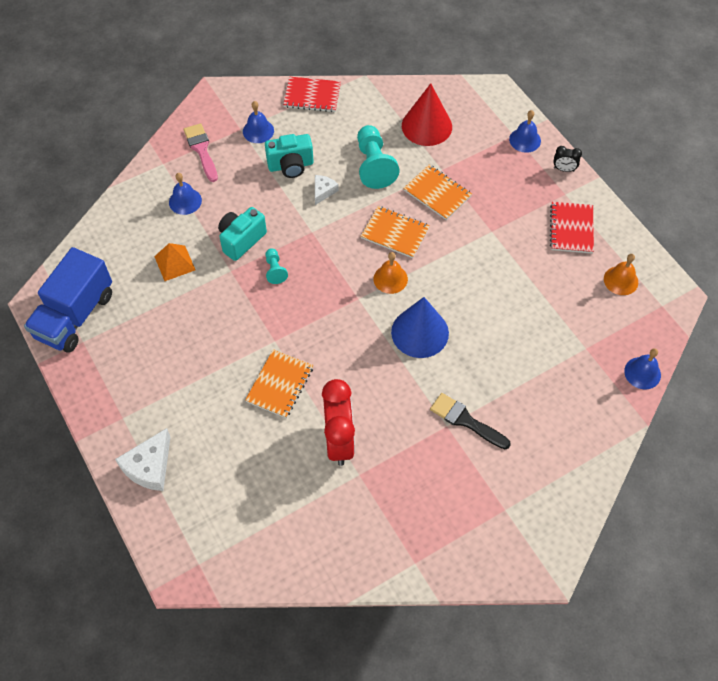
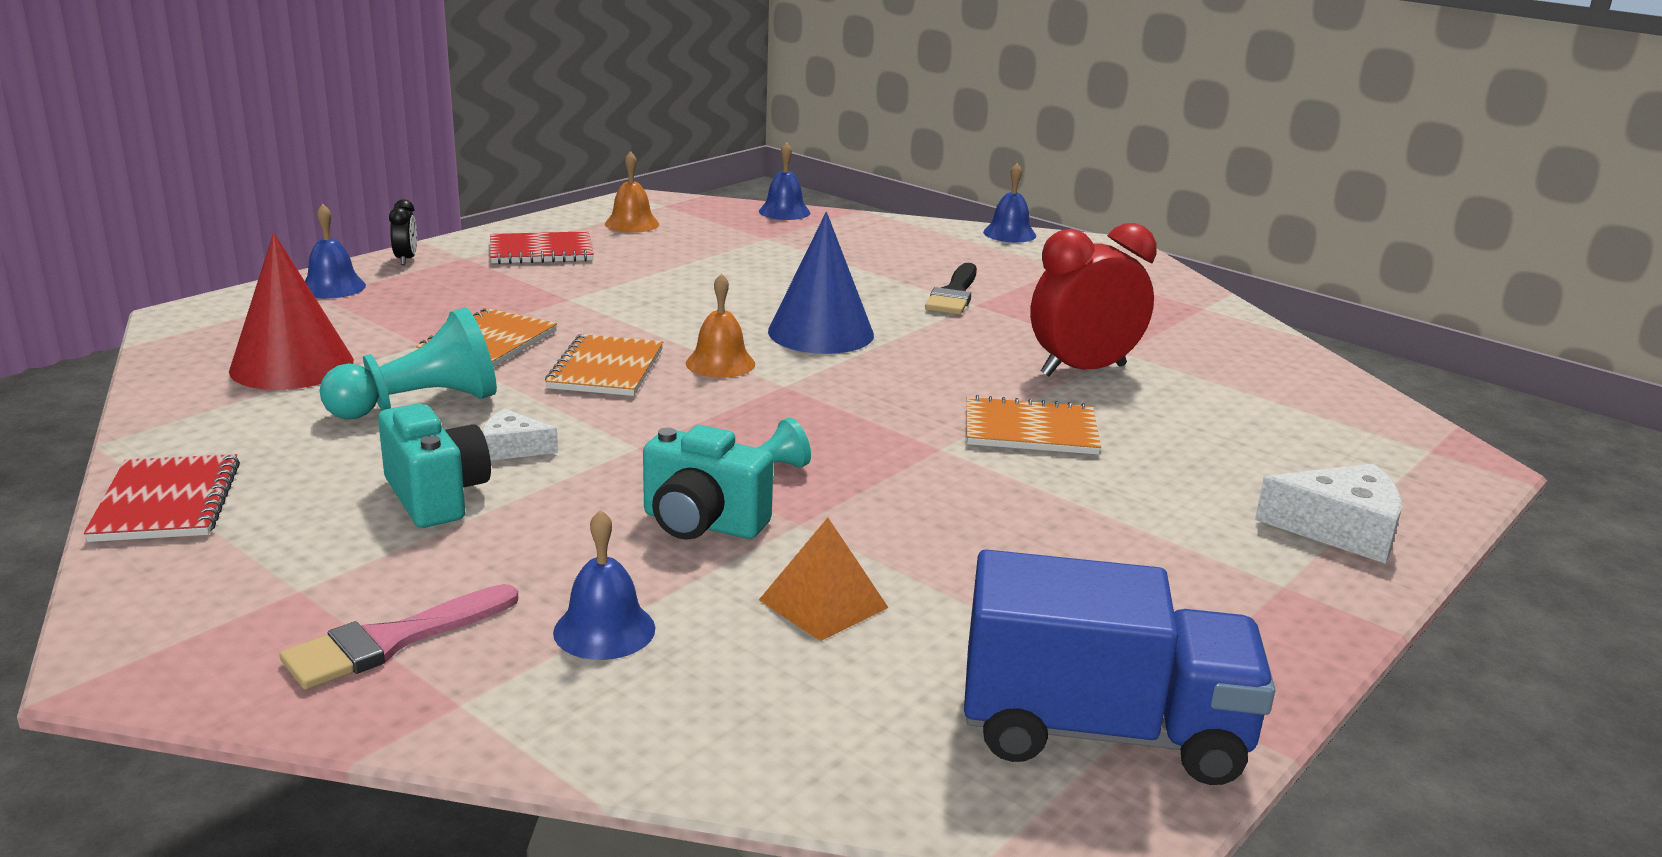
camera: 110 degrees left, 35 degrees down
(258, 131) = (306, 560): blue bell -> blue bell (1009, 234)

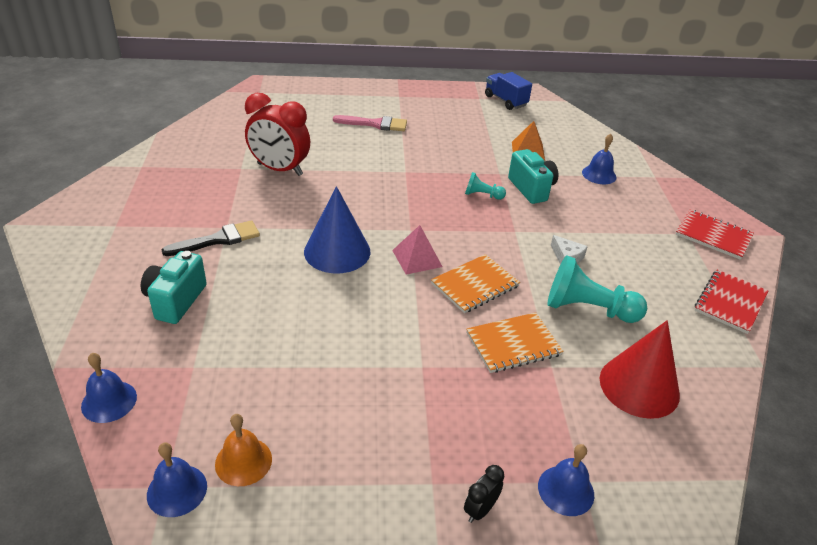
camera: 135 degrees left, 15 degrees up
(392, 641) = (665, 201): pink brush -> pink brush (375, 124)
(436, 496) = (616, 248): turquoise camera -> turquoise camera (175, 300)
(541, 251) = (367, 454): red notebook -> red notebook (713, 236)
(720, 363) = (417, 258): orange bell -> pink pyramid
(1009, 234) = (56, 271): blue bell -> blue bell (177, 490)
(1030, 430) = (360, 160): orange notebook -> none
(1102, 731) = (505, 101): blue truck -> blue truck, size x0.60
(1339, 529) = (349, 95): white cheese -> none

